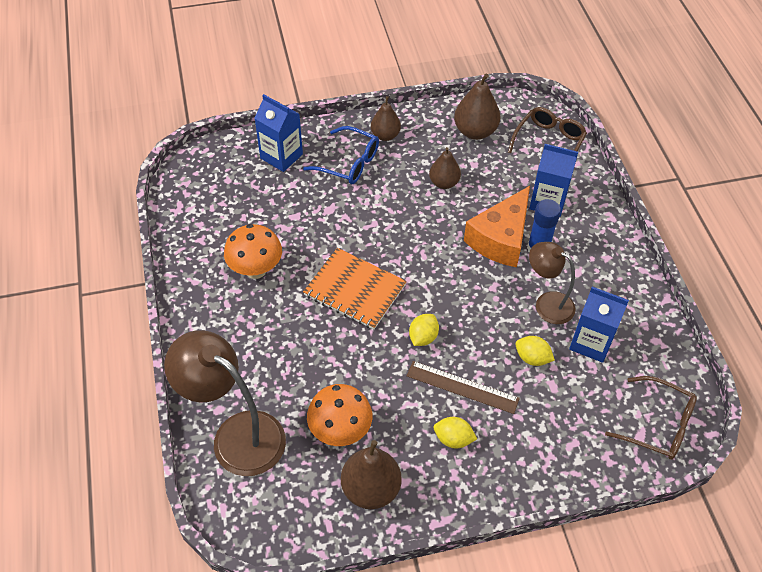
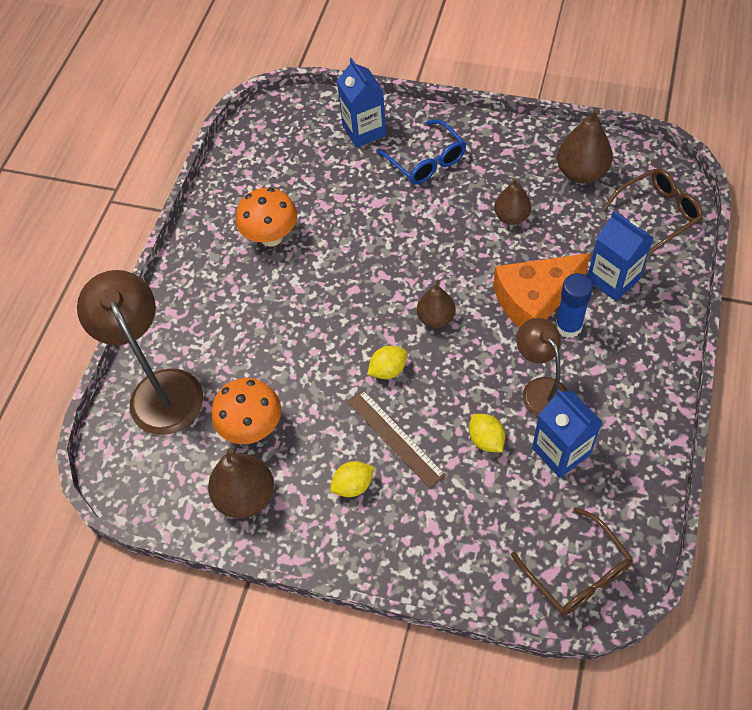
camera: 35 degrees right, 5 degrees up
(355, 290) = (351, 294): orange notebook -> none
(385, 135) = (481, 144): brown pear -> brown pear (436, 318)
(453, 439) = (353, 485): yellow lemon -> yellow lemon turned 75 degrees counterclockwise

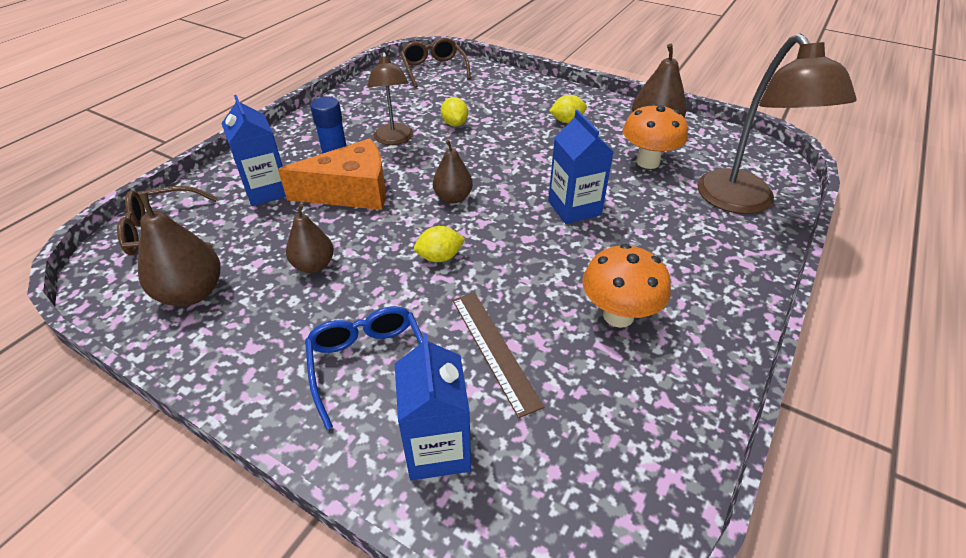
camera: 170 degrees left, 15 degrees down
(388, 370) = (515, 173): yellow lemon -> yellow lemon (440, 257)
(395, 437) = (525, 136): brown ruler -> brown ruler (494, 350)
(561, 451) = (404, 110): blue carton -> blue carton (574, 208)

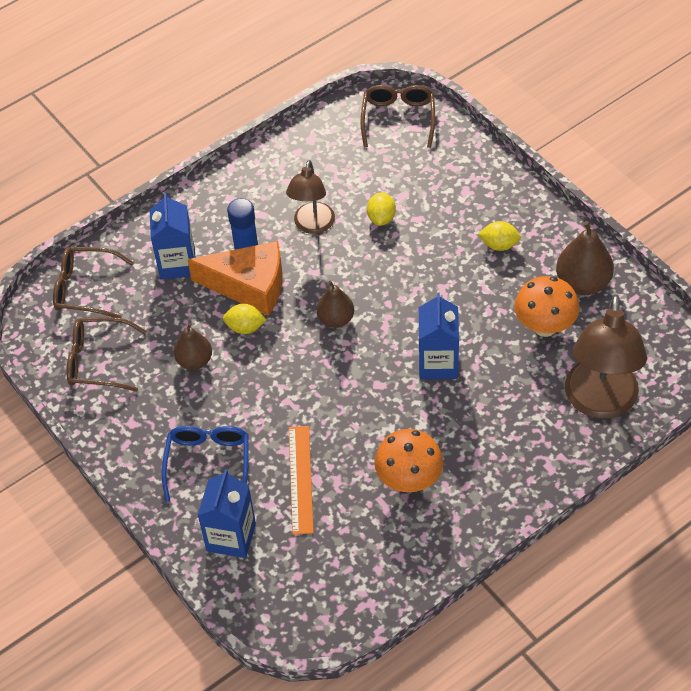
camera: 25 degrees right, 10 degrees up
(192, 293) = (98, 361): brown pear -> brown glasses
(440, 257) = (296, 383): yellow lemon -> yellow lemon (245, 327)
(494, 350) = (300, 479): brown ruler -> orange ruler

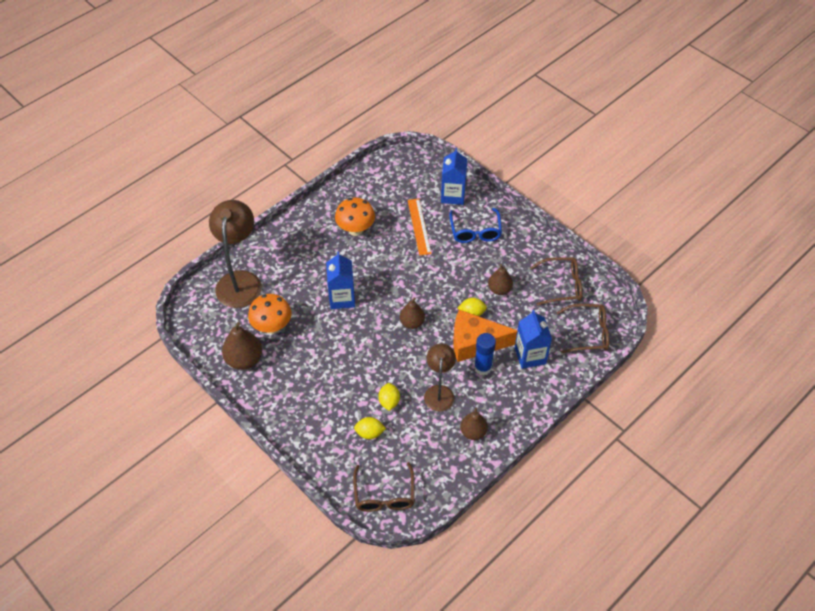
camera: 170 degrees right, 0 degrees up
(277, 177) = (473, 432): none -> brown pear
(499, 245) = (302, 385): yellow lemon -> yellow lemon (369, 433)

